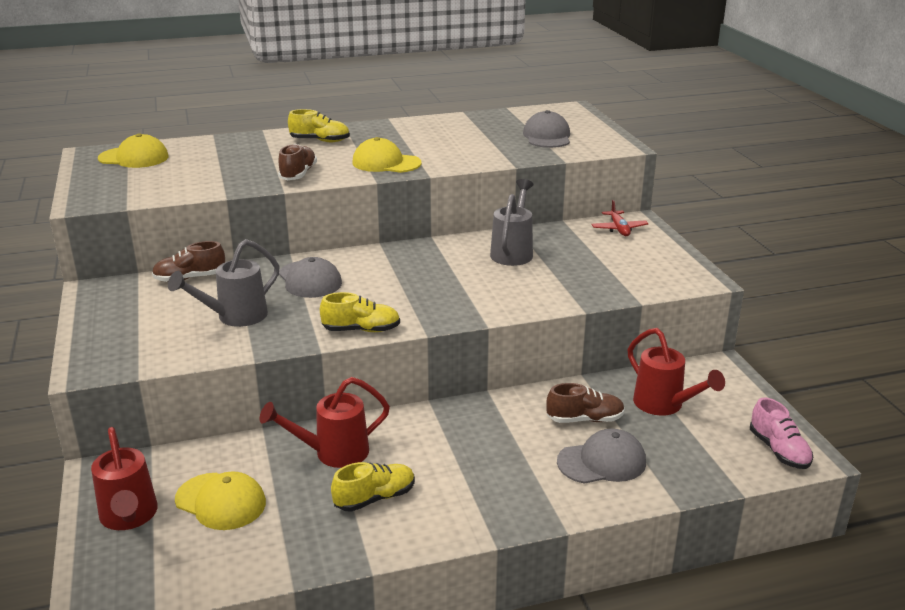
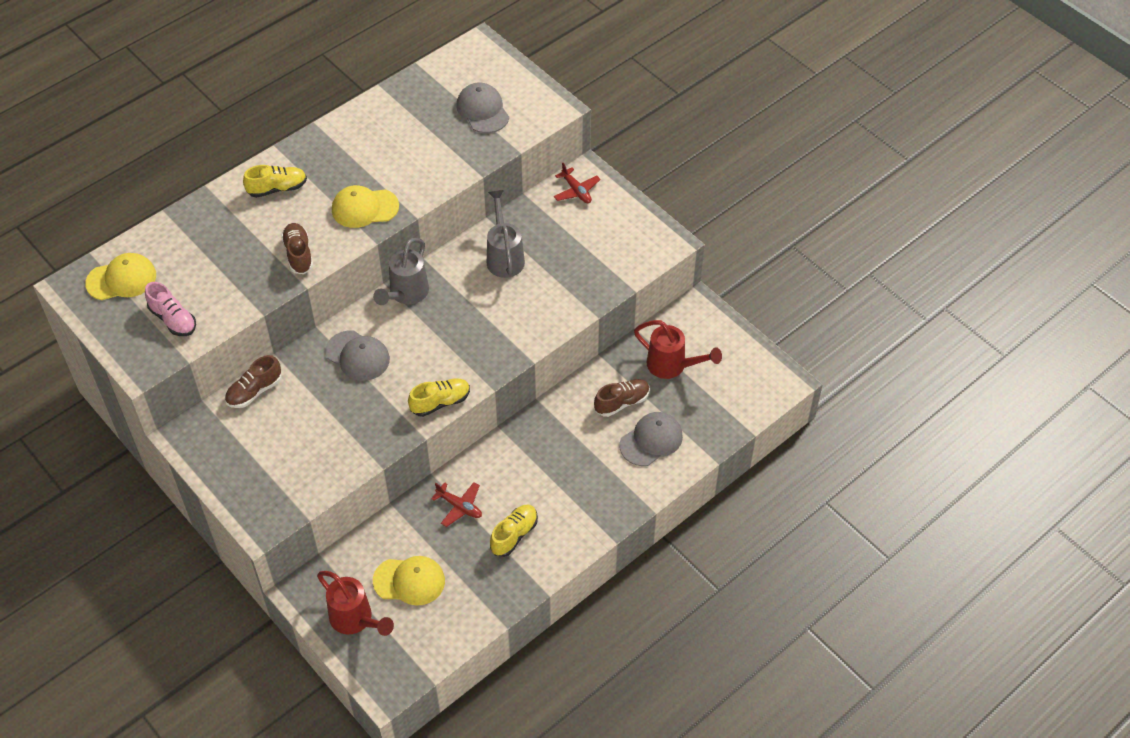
camera: 25 degrees left, 25 degrees up
(235, 317) = (330, 425): grey watering can -> grey watering can (406, 294)
(333, 453) = (459, 506): red watering can -> red plane
(778, 450) = (764, 383): pink shoe -> pink shoe (173, 319)

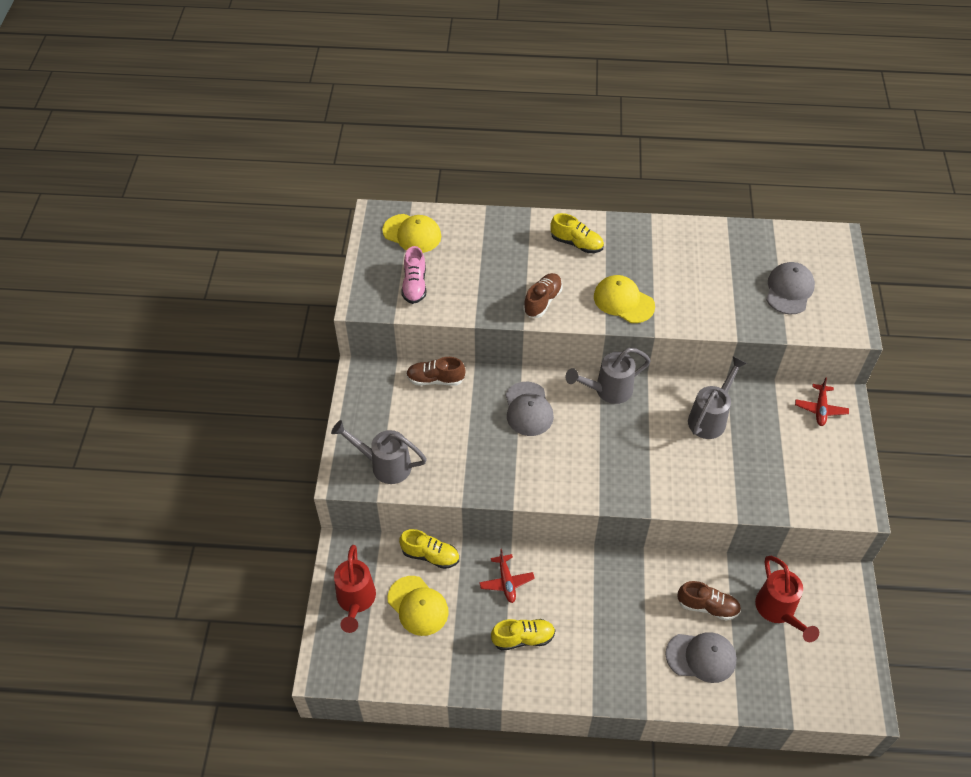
camera: 45 degrees right, 0 degrees up
(285, 488) = (385, 465): none -> grey watering can
(440, 402) = (550, 491): yellow shoe -> yellow shoe (430, 555)

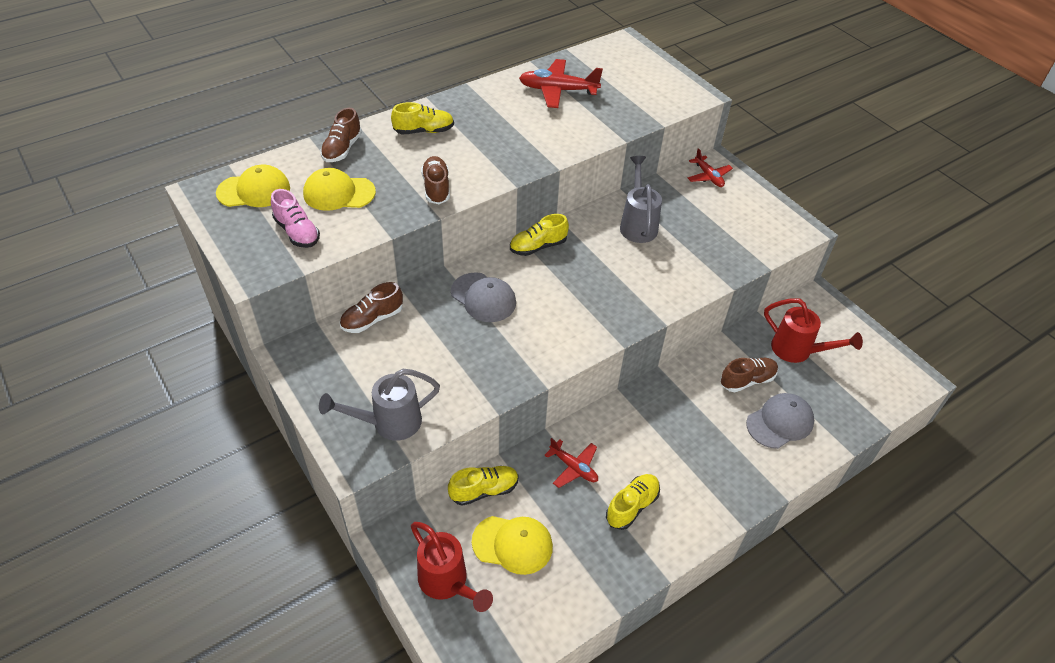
camera: 40 degrees left, 5 degrees down
(501, 229) = (342, 149): none -> brown shoe
(608, 390) = (538, 246): grey watering can -> yellow shoe
(623, 301) = (507, 156): yellow cap -> yellow cap (339, 193)
(724, 259) = (558, 90): none -> red plane
(789, 290) = (628, 90): grey cap -> none

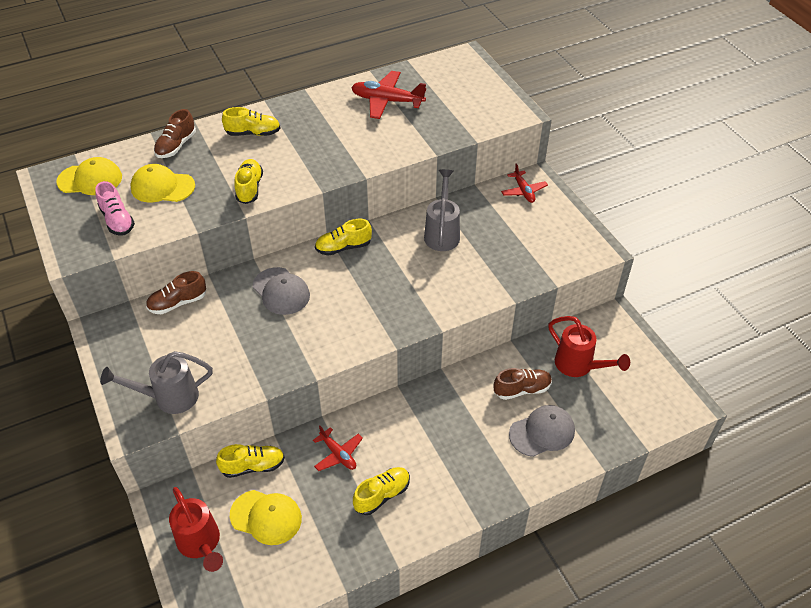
camera: 10 degrees right, 0 degrees up
(436, 188) = (249, 188): brown shoe -> yellow shoe

